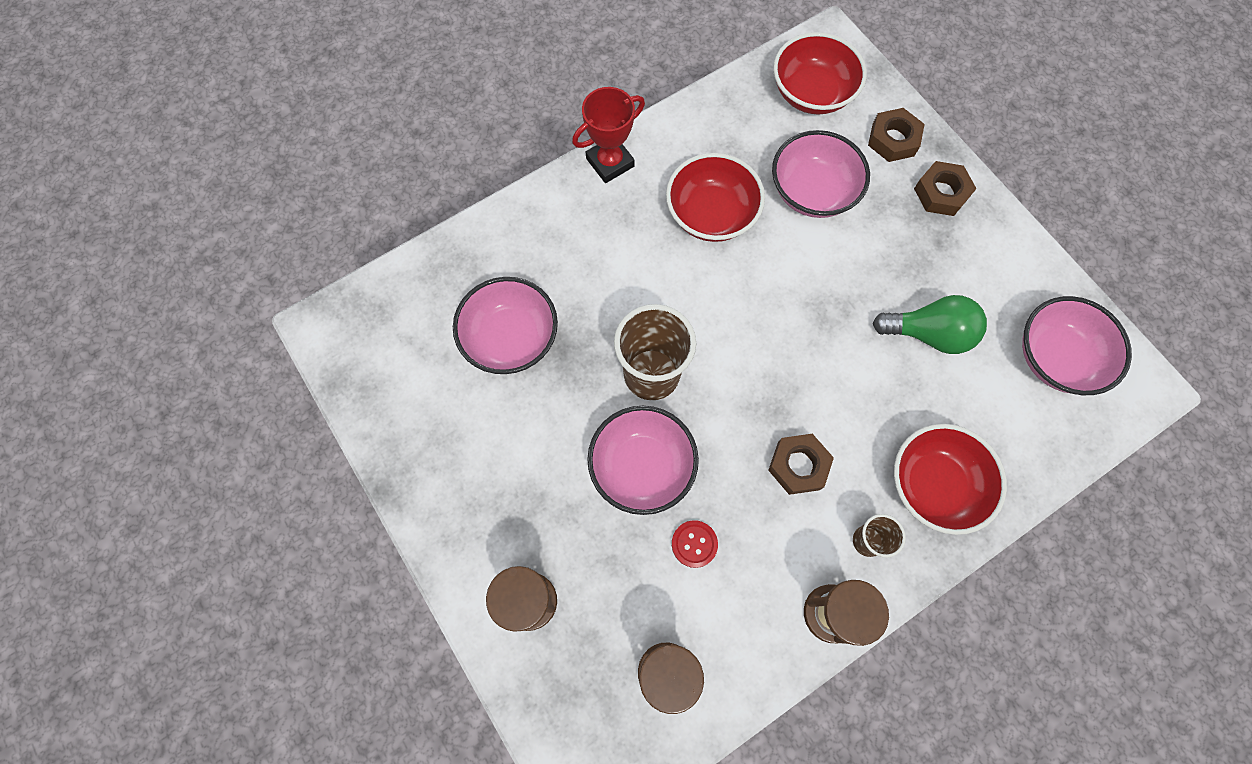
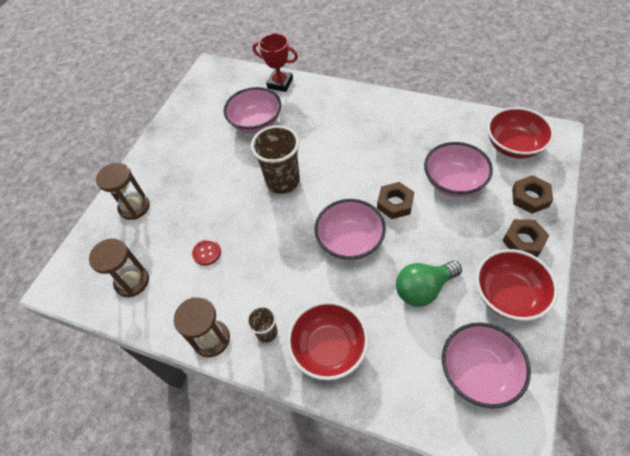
camera: 60 degrees right, 15 degrees down
(610, 162) = (380, 99): red trophy -> red trophy (280, 83)
(642, 467) = (231, 207): pink bowl -> pink bowl (350, 241)
(711, 214) = (393, 150): red bowl -> red bowl (508, 295)
(798, 466) = (285, 272): brown nut -> brown nut (395, 203)
(929, 334) = (423, 289): green light bulb -> green light bulb turned 90 degrees clockwise

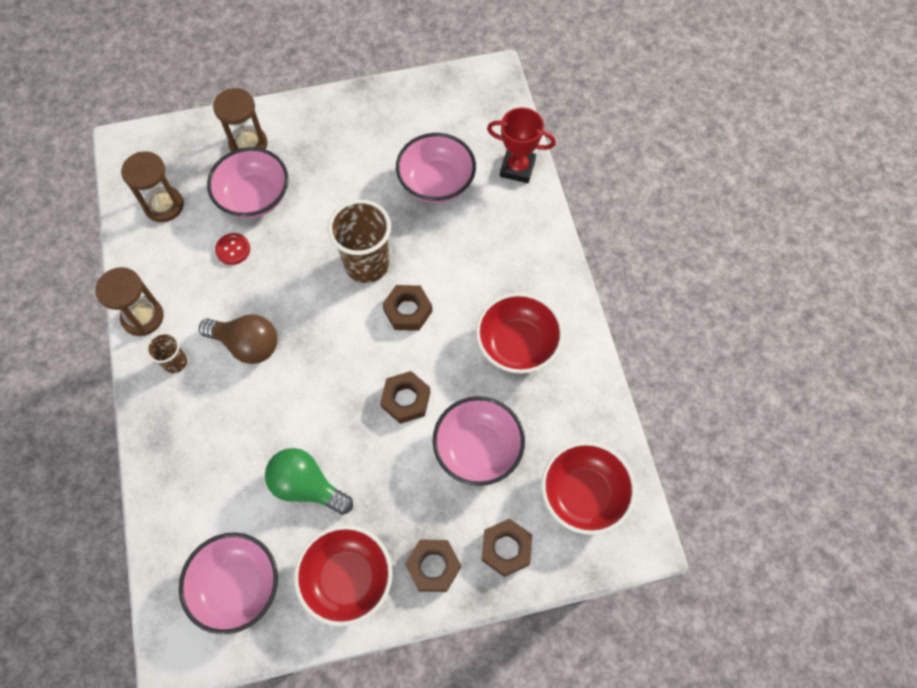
camera: 50 degrees right, 10 degrees up
(280, 83) = (517, 168): red trophy -> red trophy turned 60 degrees counterclockwise
(288, 277) = (247, 345): none -> brown light bulb
(329, 348) = (188, 429): red bowl -> red bowl (517, 344)
(332, 175) = (408, 310): none -> brown nut
(350, 241) = (326, 379): pink bowl -> pink bowl (254, 197)

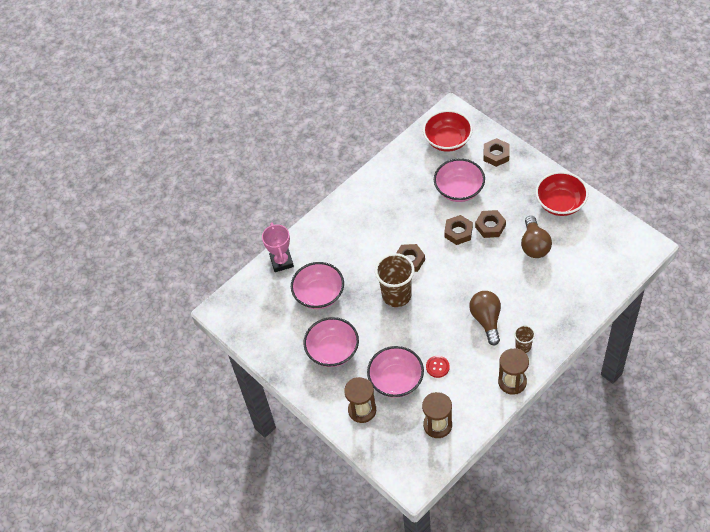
camera: 115 degrees left, 10 degrees down
(237, 586) = (601, 242): pink bowl -> pink bowl (333, 351)
(307, 486) = (534, 245): green light bulb -> brown light bulb
(433, 566) = (527, 176): brown nut -> brown nut (490, 226)
(517, 168) = (281, 262): red trophy -> pink trophy
(517, 344) = (392, 204): red bowl -> none

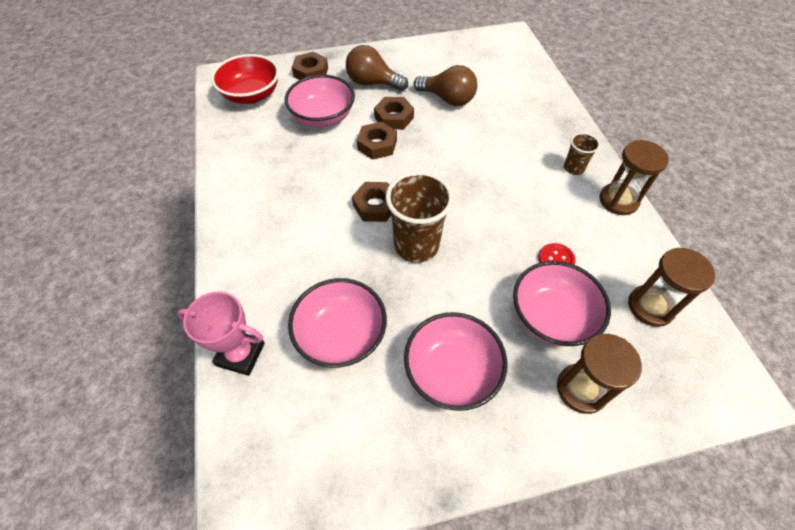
camera: 65 degrees left, 0 degrees up
(486, 320) = (516, 180): brown light bulb -> brown light bulb (373, 83)
(560, 203) = (414, 60): red bowl -> none

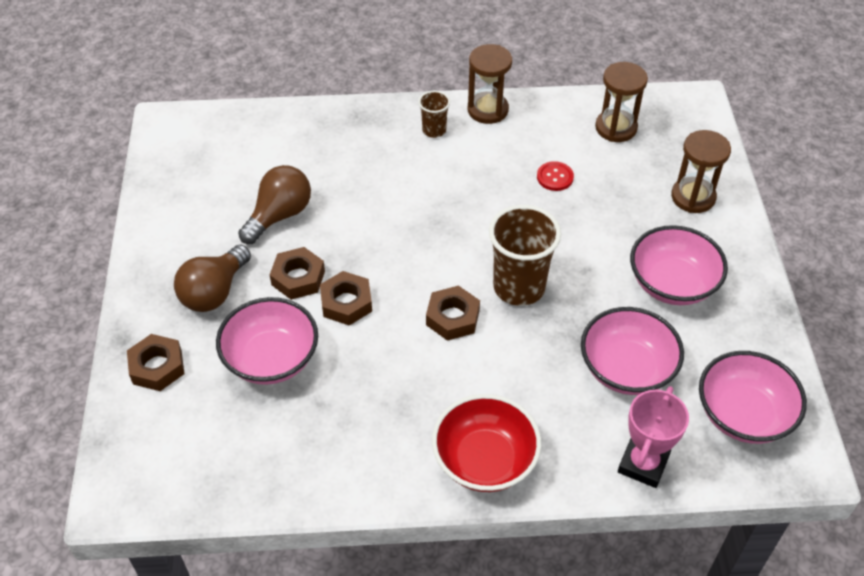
camera: 80 degrees left, 5 degrees down
(251, 95) = (186, 451): red bowl -> red bowl (485, 460)
(551, 317) = (620, 198): pink bowl -> pink bowl (743, 414)

